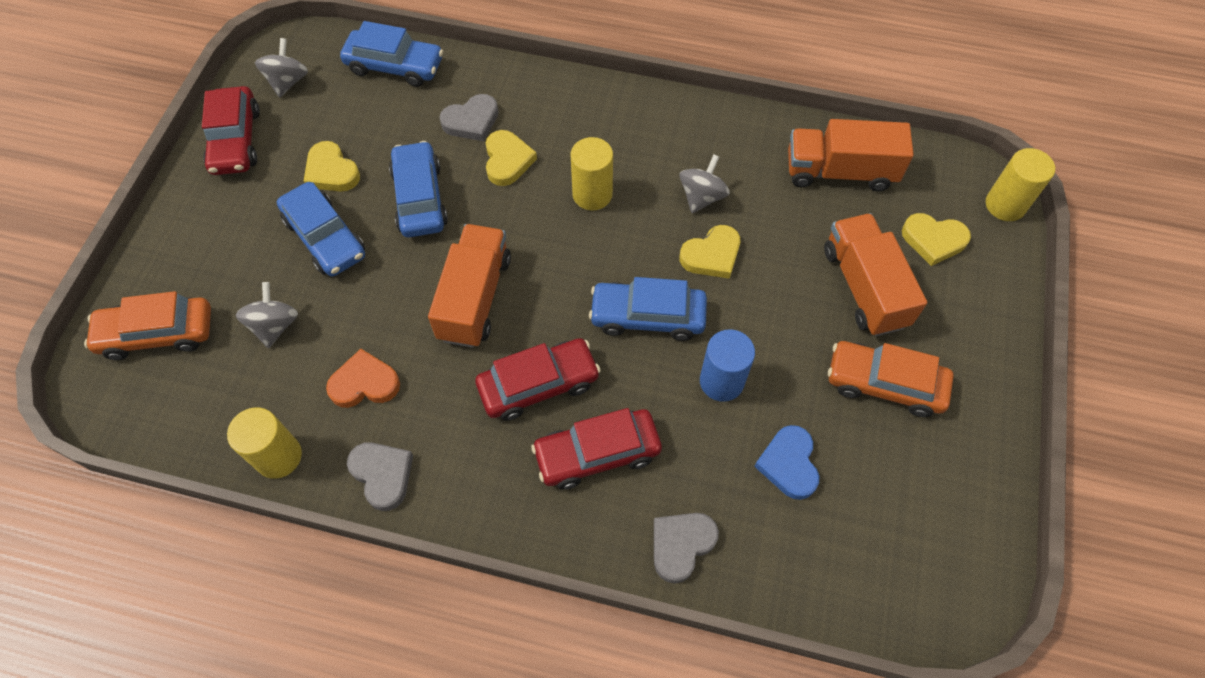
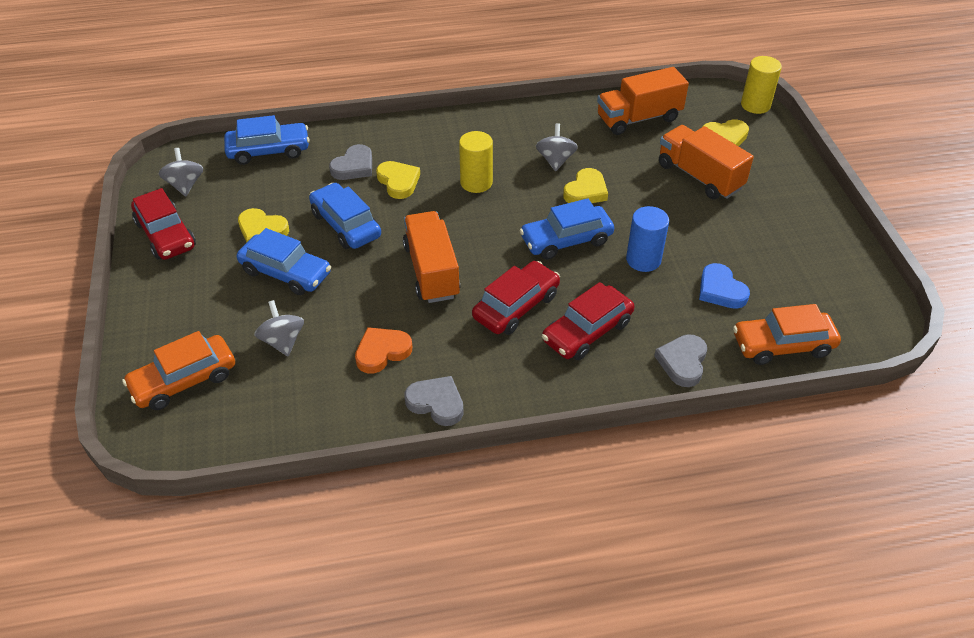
camera: 25 degrees left, 15 degrees down
(278, 456) = (344, 422): yellow cylinder -> none
(884, 384) = (750, 224): orange car -> orange car (782, 345)

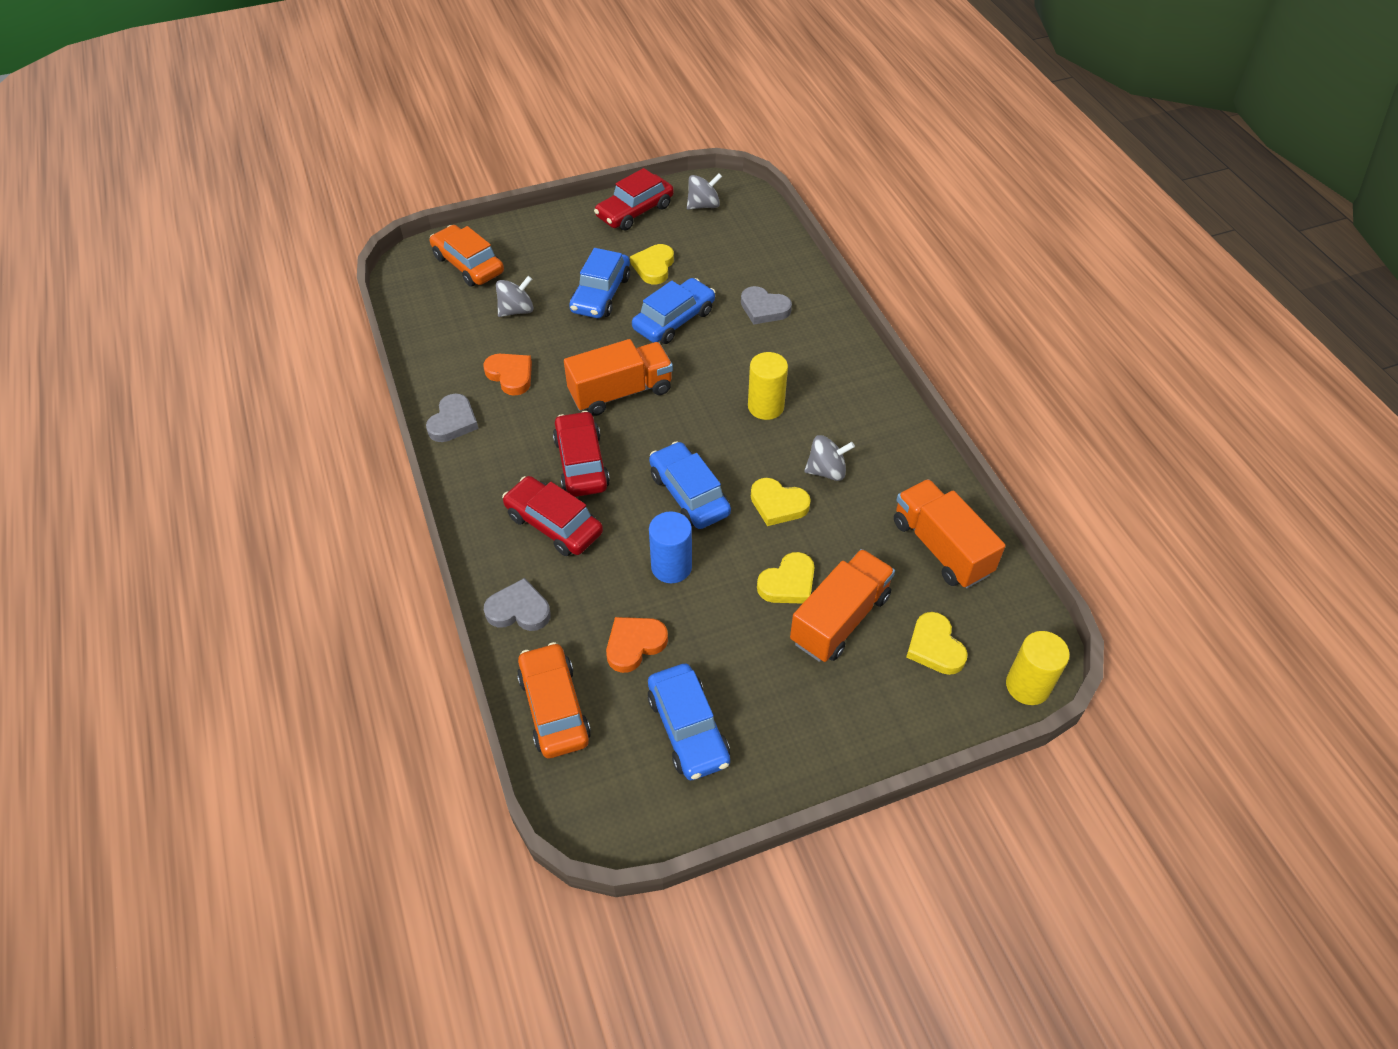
camera: 80 degrees right, 5 degrees up
(268, 151) = (770, 245): blue car -> blue car (688, 728)
(398, 182) = (749, 346): yellow heart -> yellow heart (788, 583)
(516, 306) = (581, 463): red car -> red car turned 135 degrees counterclockwise
(720, 290) = (634, 644): blue heart -> orange heart

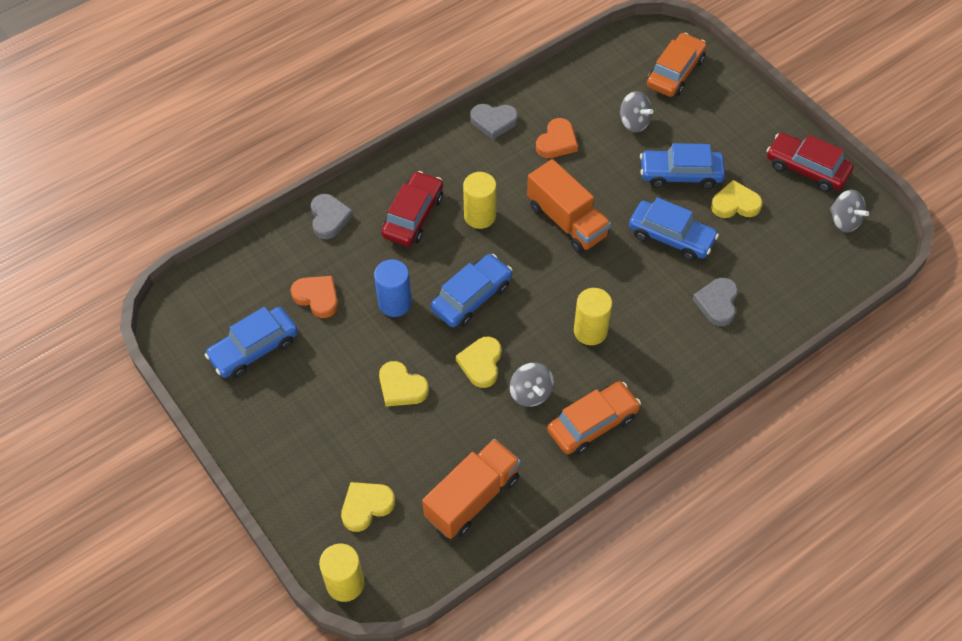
camera: 75 degrees right, 5 degrees up
(554, 707) = (253, 263): orange car -> orange car (592, 424)
(581, 463) = (480, 216): red car -> yellow cylinder
(840, 619) = (376, 431): orange truck -> none

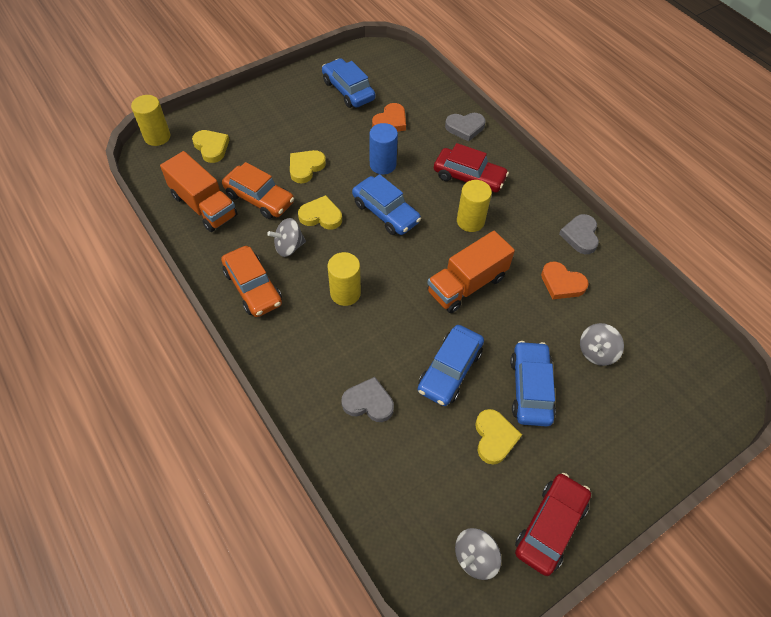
camera: 90 degrees right, 0 degrees up
(675, 72) = (676, 400): orange car -> orange car (259, 198)

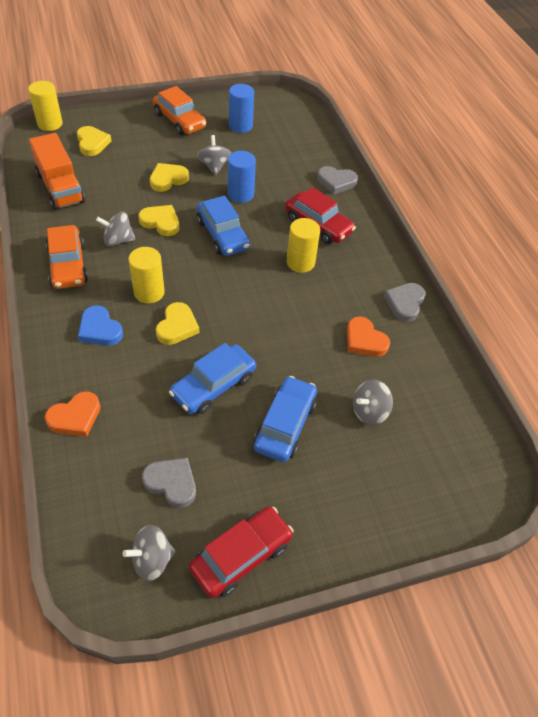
camera: 15 degrees right, 5 degrees down
(259, 198) = (112, 194): orange car -> orange car (179, 120)
(317, 346) = (100, 329): none -> blue heart
(343, 141) = (214, 166): none -> grey spinning top
(348, 90) = (240, 126): blue car -> blue cylinder
(368, 402) = (121, 391): grey heart -> grey heart (172, 483)
(390, 122) = (267, 160): orange heart -> orange heart (75, 417)
(466, 284) = (268, 316): orange truck -> none
(494, 438) = (226, 458): yellow heart -> yellow heart (177, 326)

